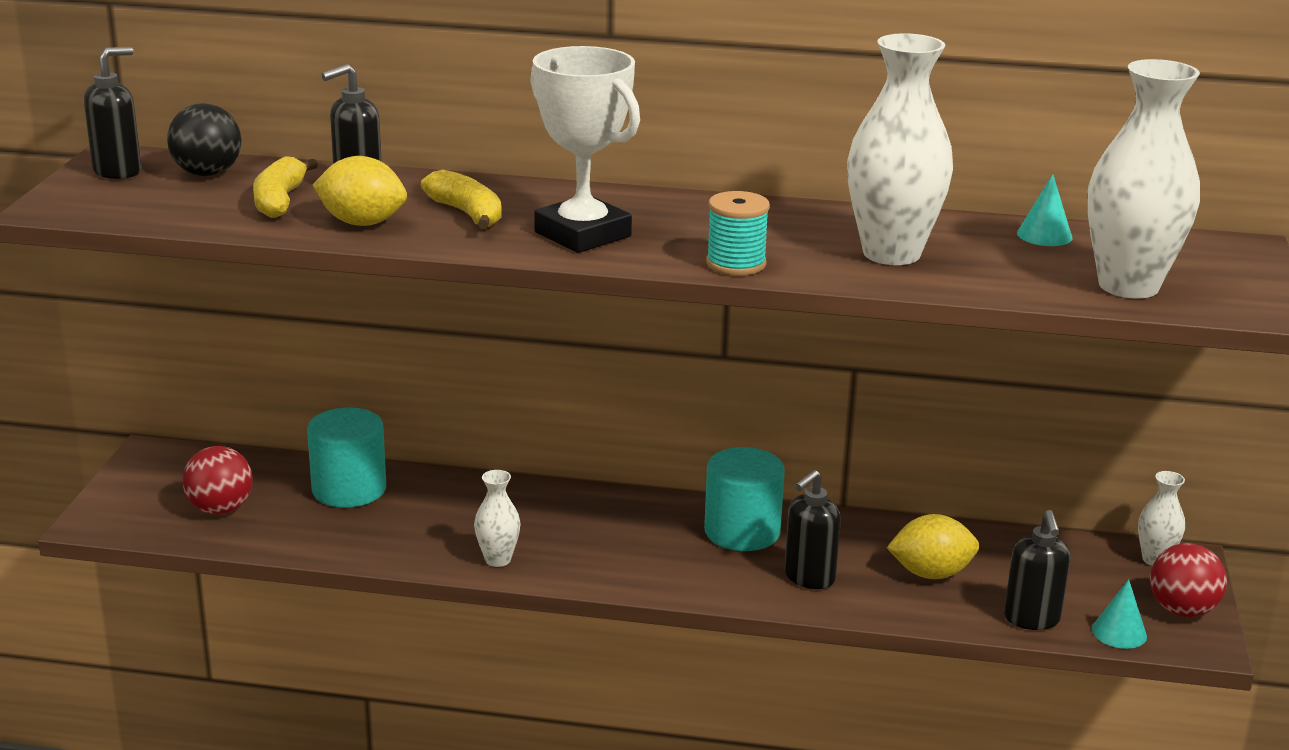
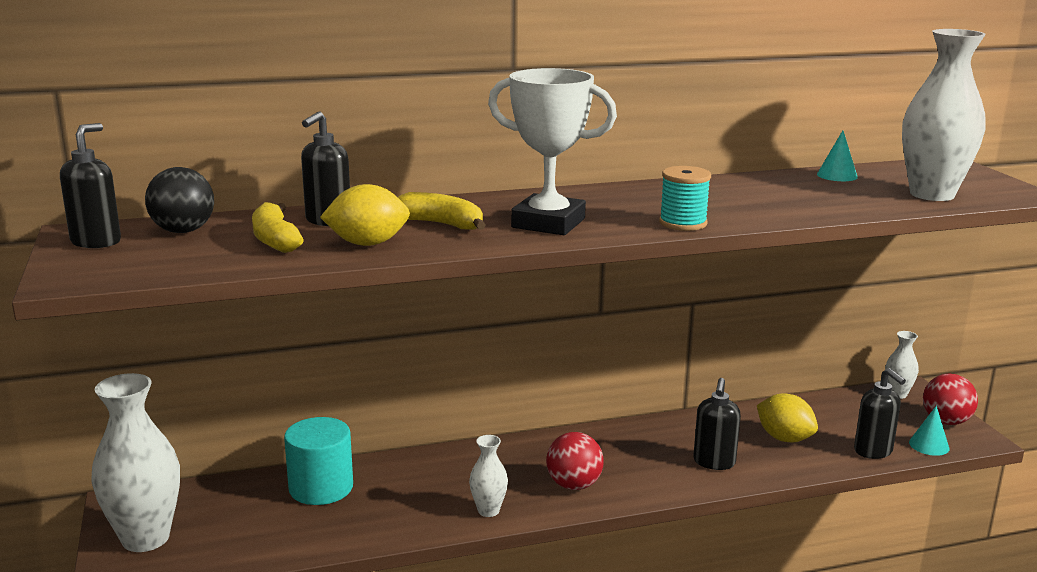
camera: 25 degrees left, 5 degrees down
(220, 509) = (223, 533): red ball -> red ball (574, 485)
(742, 531) = (639, 442): turquoise cylinder -> none
(891, 253) = (768, 200): white vase -> white vase (145, 538)
(931, 573) = (784, 438): yellow lemon -> yellow lemon turned 75 degrees clockwise

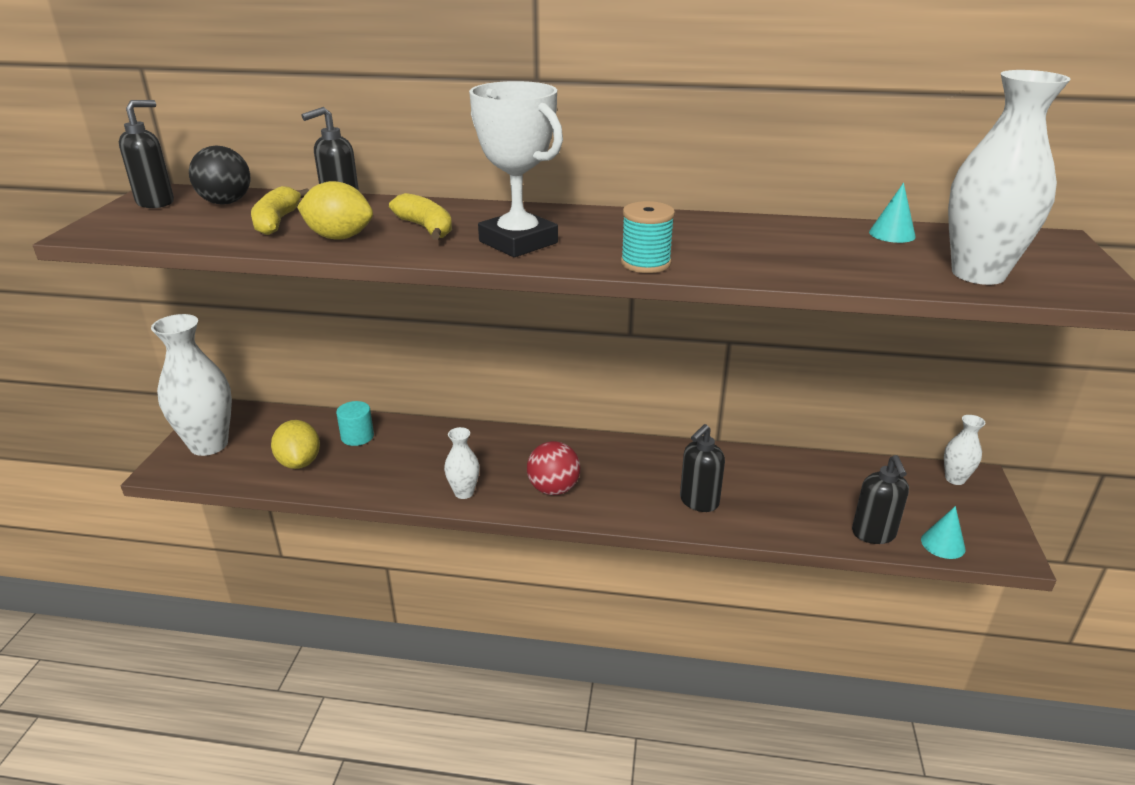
camera: 25 degrees right, 10 degrees up
(321, 488) = (357, 436): turquoise cylinder -> turquoise cylinder, size x0.60
(784, 438) = (790, 495): yellow lemon -> yellow lemon (299, 462)
(946, 421) = (986, 523): red ball -> none

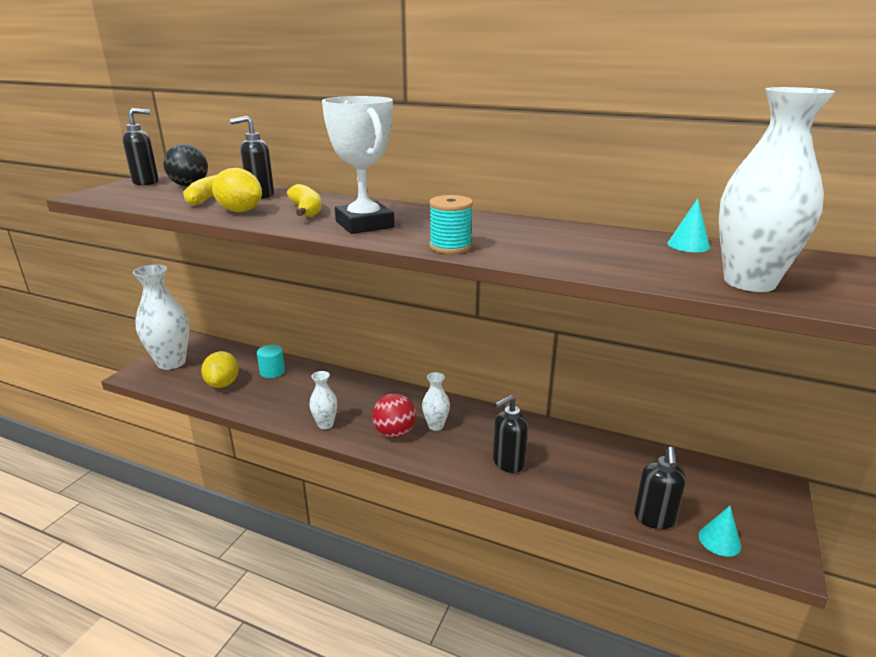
camera: 15 degrees right, 5 degrees down
(955, 479) = (755, 483): white vase -> white vase (435, 426)

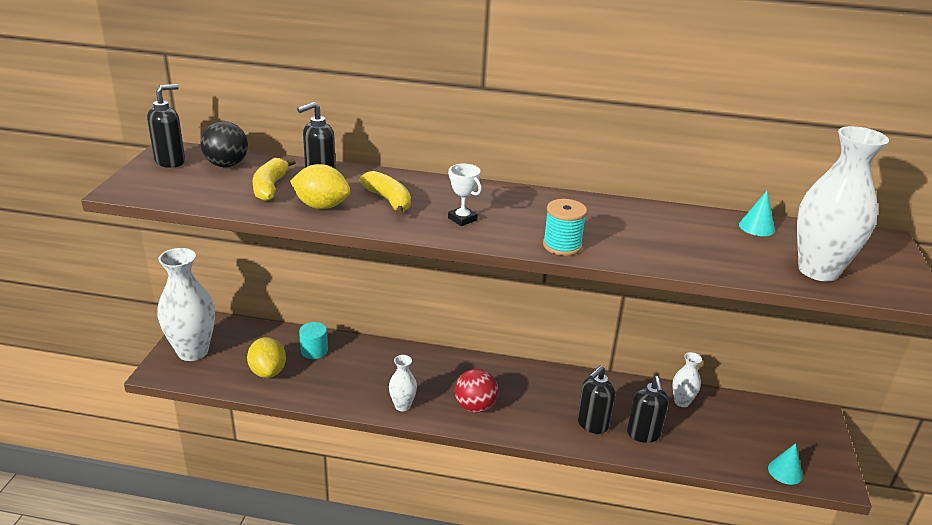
camera: 15 degrees left, 5 degrees up
(364, 224) = (462, 219): white trophy -> white trophy, size x0.47
(435, 426) = (511, 394): white vase -> white vase (682, 402)
(654, 519) = (730, 460): black soap dispenser -> black soap dispenser (643, 434)

